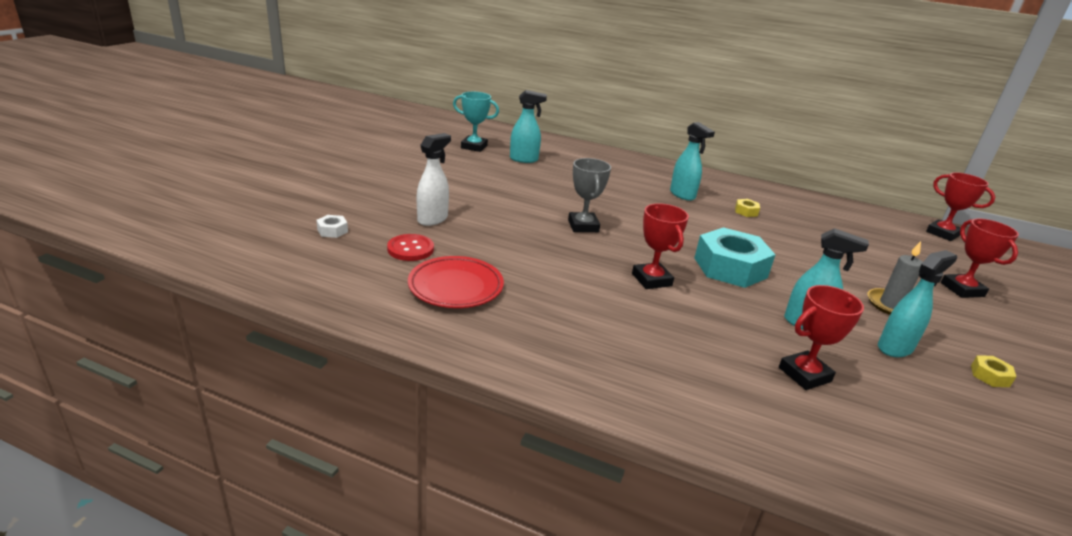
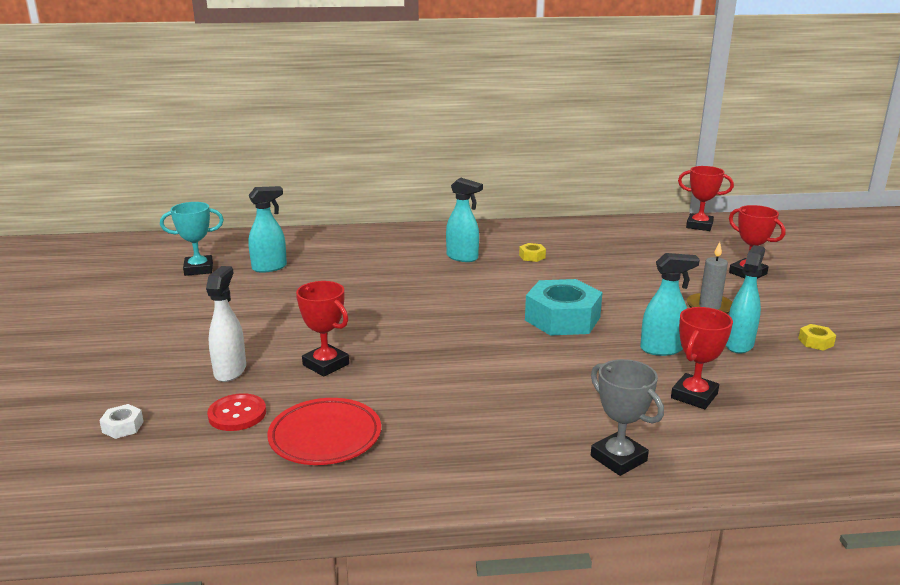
camera: 25 degrees left, 5 degrees down
(583, 226) = (396, 323): grey trophy -> grey trophy (618, 458)
(651, 280) = (505, 356): red trophy -> red trophy (325, 364)

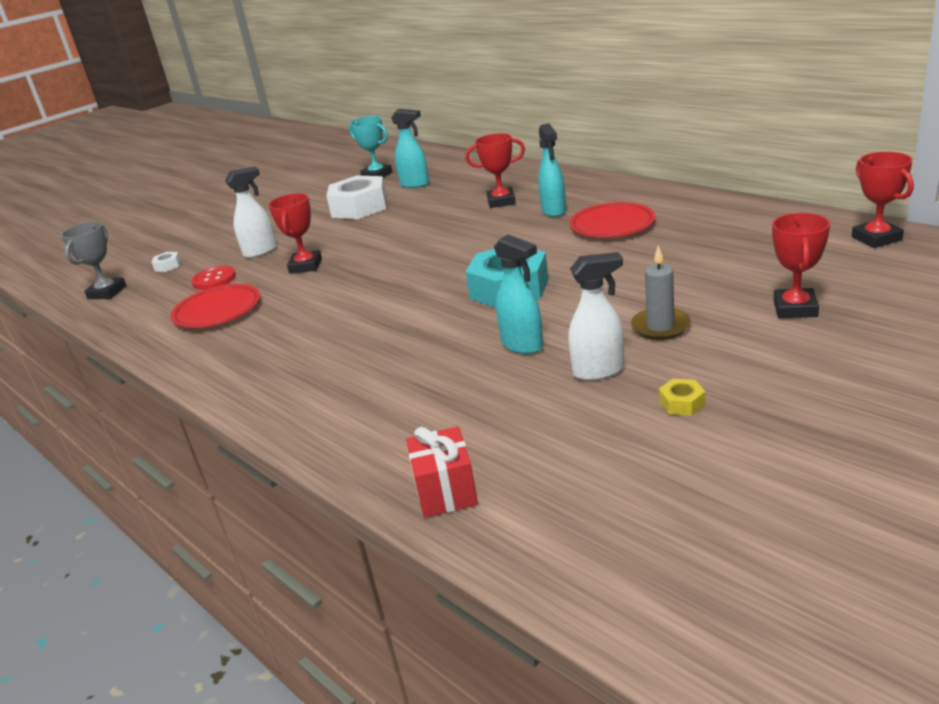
camera: 55 degrees right, 5 degrees up
(254, 300) = (359, 207): none -> white nut
(532, 256) = (612, 225): yellow nut -> red plate
(618, 458) = (306, 406): grey trophy -> grey trophy (107, 292)
(694, 396) = (454, 392): red trophy -> red trophy (501, 201)
(739, 344) = (599, 371): turquoise spray bottle -> white spray bottle
(834, 451) = (445, 491): none -> red gift

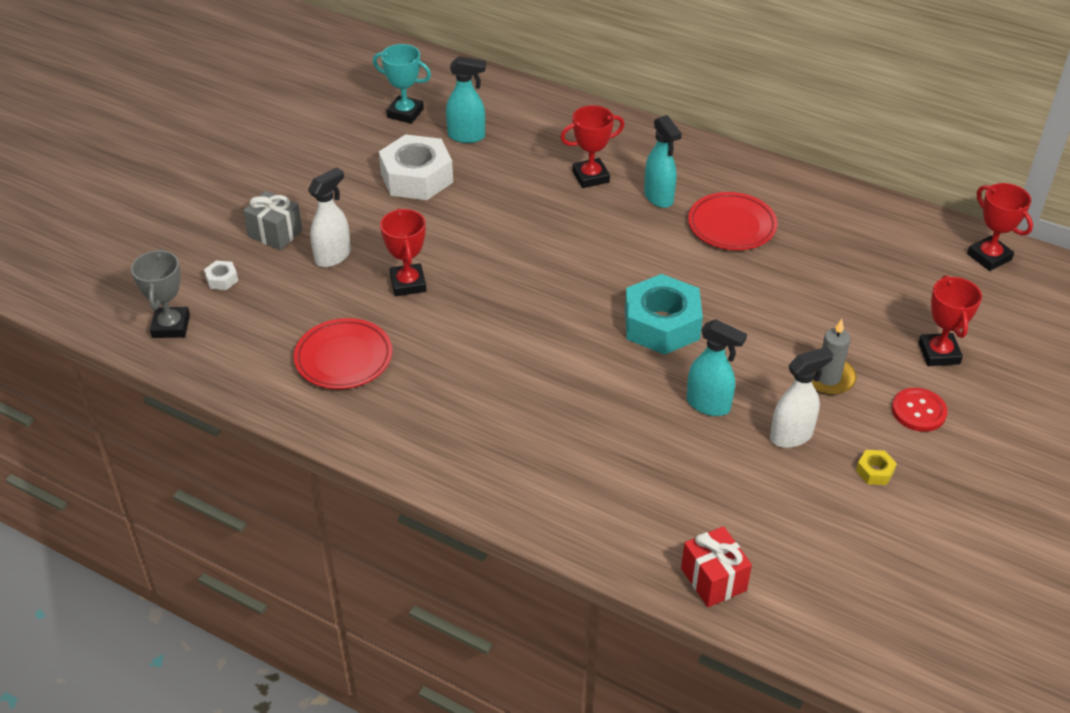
camera: 20 degrees left, 15 degrees up
(214, 279) = (303, 305): red button -> red button (918, 411)
(228, 240) = (275, 233): none -> grey gift

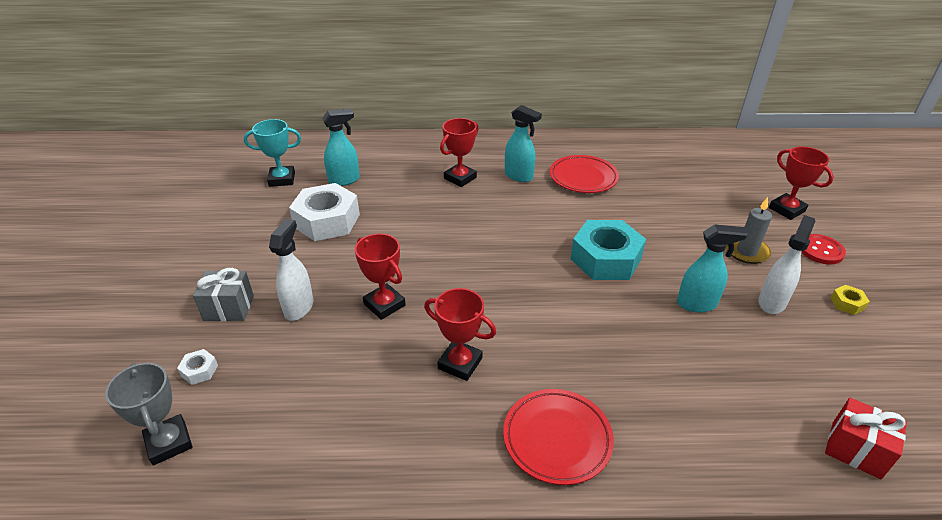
camera: 30 degrees left, 5 degrees down
(344, 358) = (376, 396): red plate -> red plate (557, 439)
(989, 257) = (744, 145): red trophy -> red trophy (460, 363)

